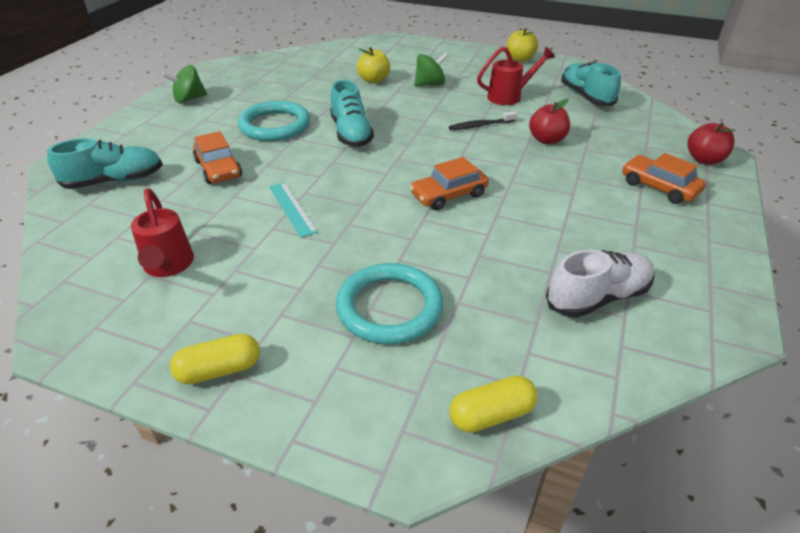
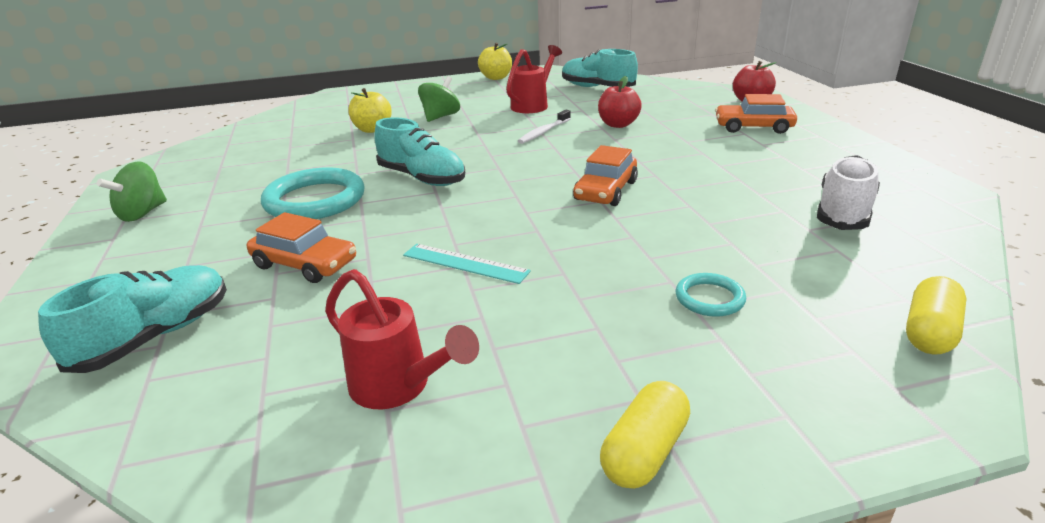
camera: 35 degrees left, 10 degrees down
(389, 307) = (709, 298): turquoise ring -> turquoise ring, size x0.50
(481, 125) = (544, 132): black toothbrush -> white toothbrush

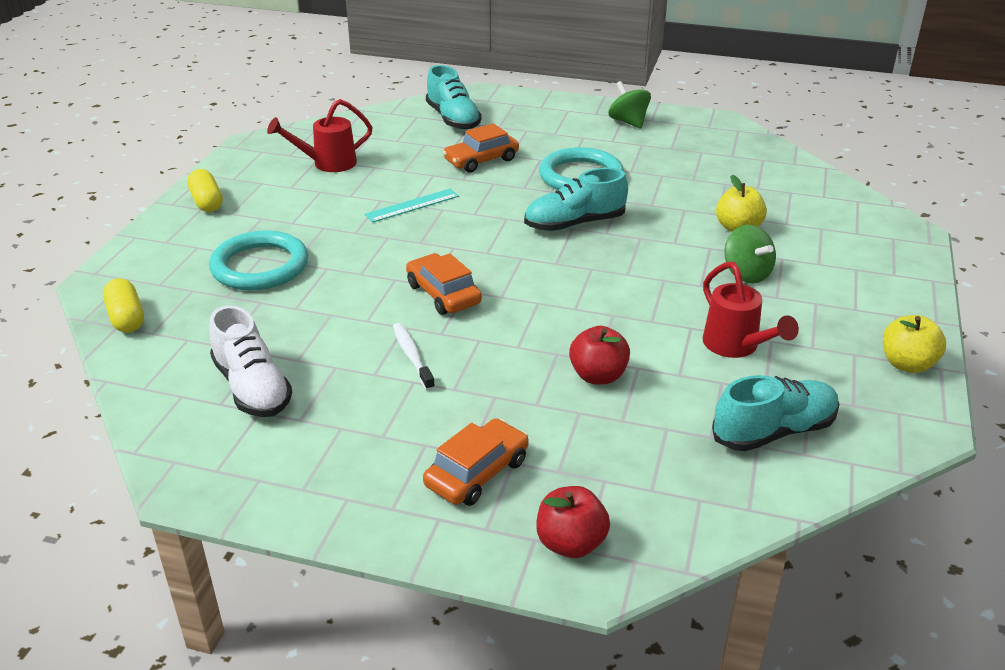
camera: 120 degrees right, 5 degrees up
(544, 132) = (625, 318): white toothbrush -> white toothbrush (412, 356)
(709, 298) = (260, 266): turquoise ring -> turquoise ring, size x1.99

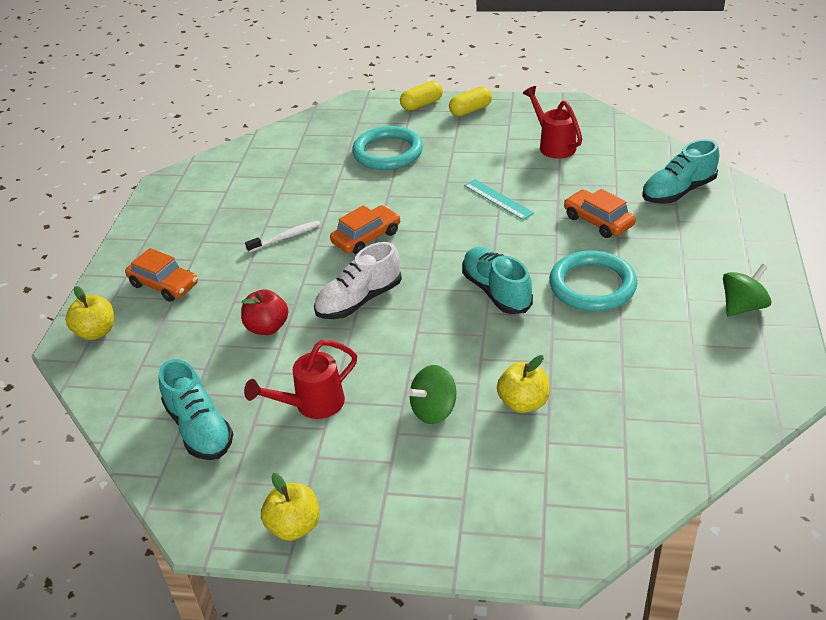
camera: 85 degrees right, 5 degrees up
(126, 318) = (318, 121): yellow capsule -> yellow capsule (421, 104)
(252, 388) = (249, 183): white shoe -> white shoe (359, 300)
(570, 543) = (96, 332): red apple -> yellow apple

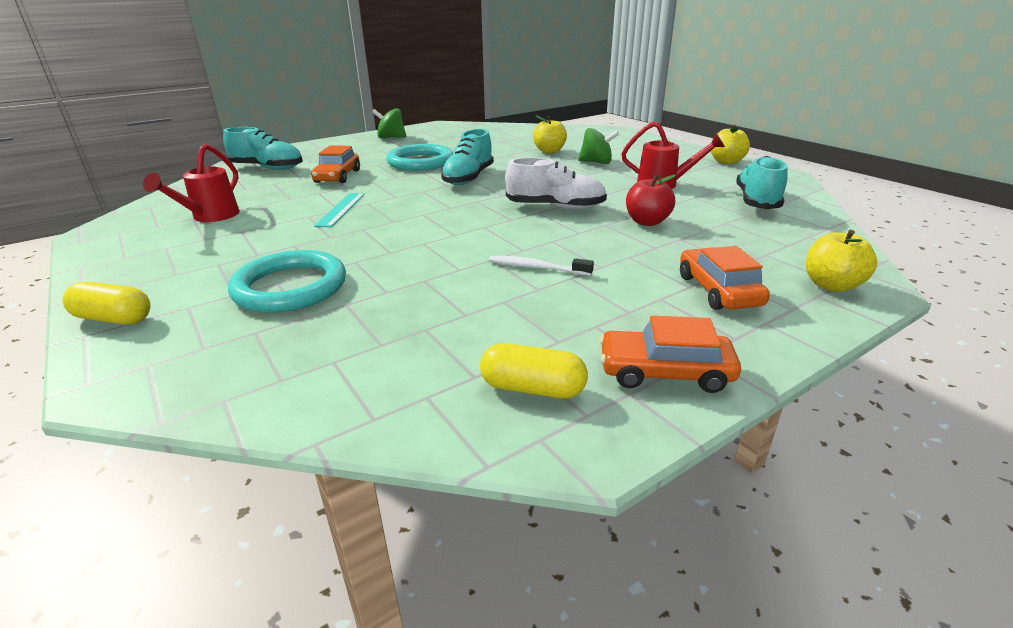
camera: 135 degrees left, 10 degrees down
(366, 237) = (475, 234): orange car -> orange car (665, 372)
(470, 110) = (128, 279): yellow capsule -> yellow capsule (533, 388)

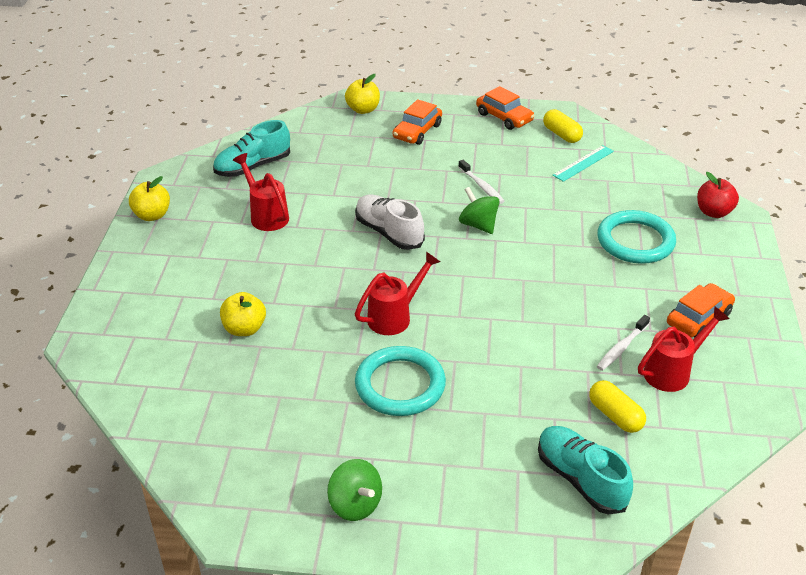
camera: 140 degrees left, 10 degrees up
(114, 319) = (746, 263): yellow capsule -> yellow capsule (615, 415)
(266, 215) = (621, 347): none -> white toothbrush
(338, 176) = (514, 399): orange car -> orange car (698, 318)
(341, 209) = (552, 321): turquoise ruler -> turquoise ruler (583, 163)
(468, 178) = (395, 316): turquoise shoe -> red watering can
(596, 162) = (247, 278): green spinning top -> green spinning top (478, 225)
(647, 222) = (358, 186): red apple -> red apple (713, 212)

